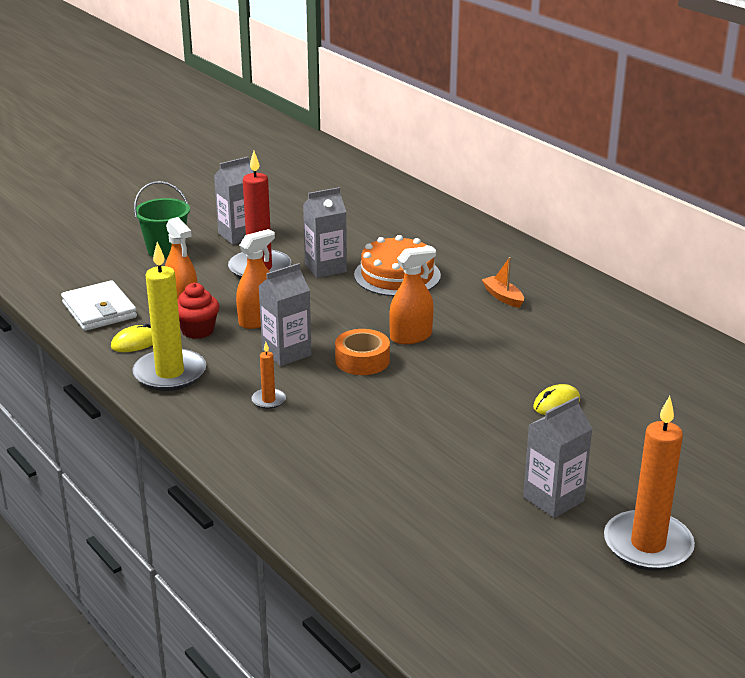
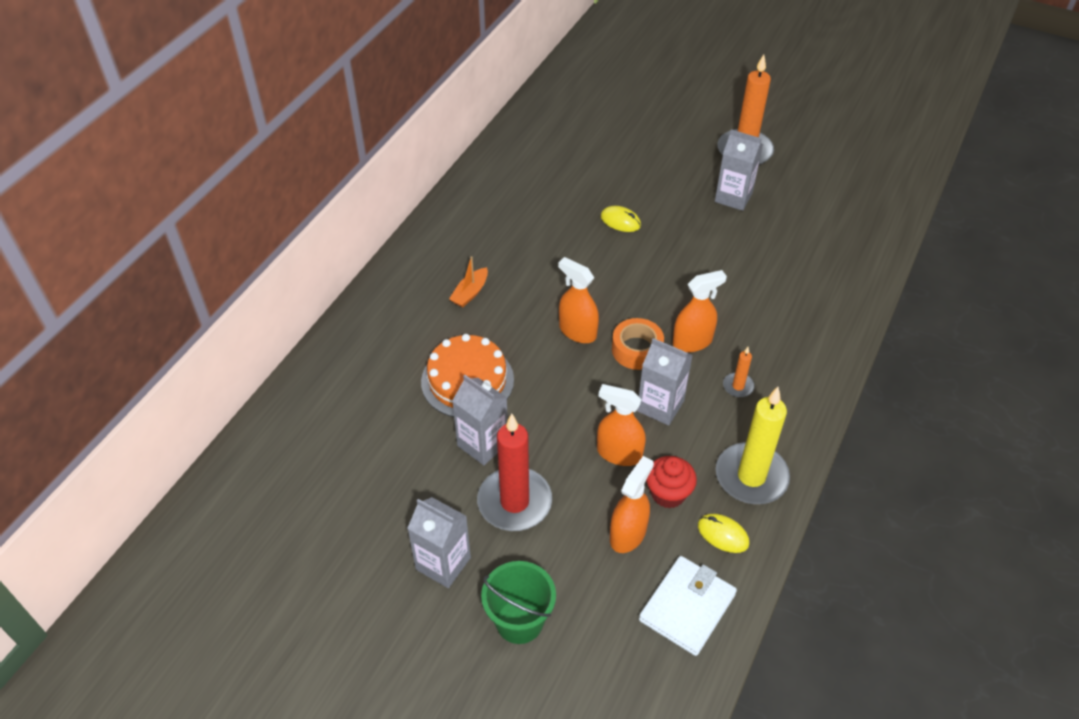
camera: 115 degrees left, 20 degrees up
(345, 393) = (692, 342): none -> orange spray bottle

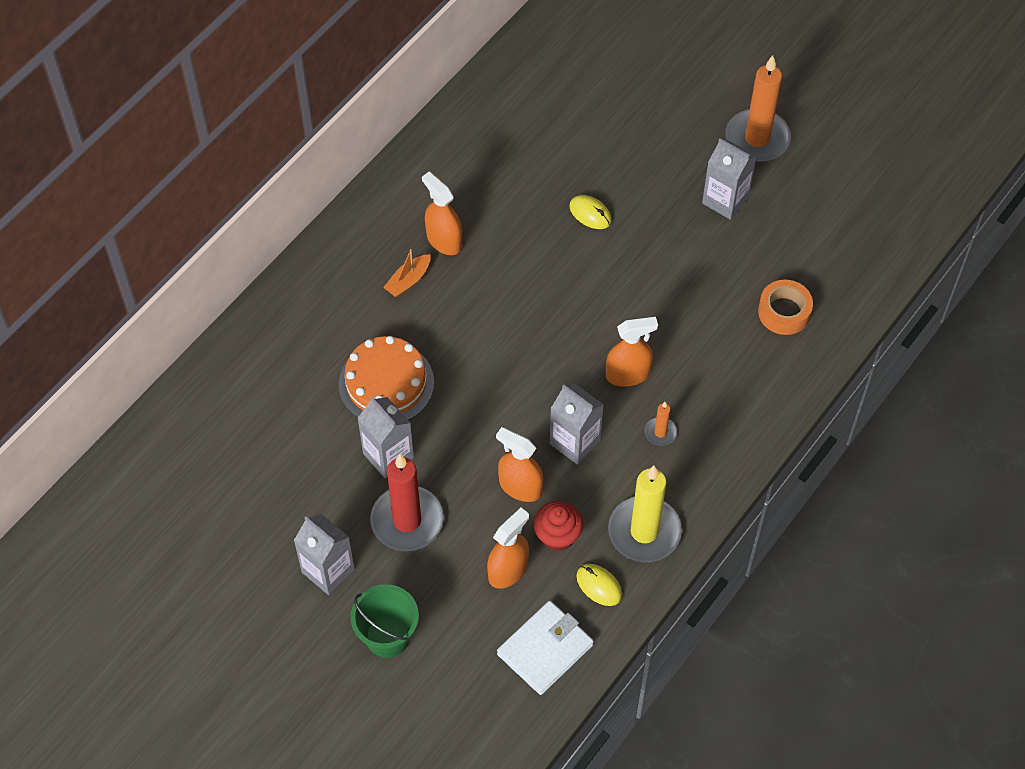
camera: 10 degrees right, 10 degrees up
(577, 331) = (511, 344): orange spray bottle -> orange spray bottle (444, 240)
(637, 349) = (567, 374): orange tape -> orange tape (784, 312)

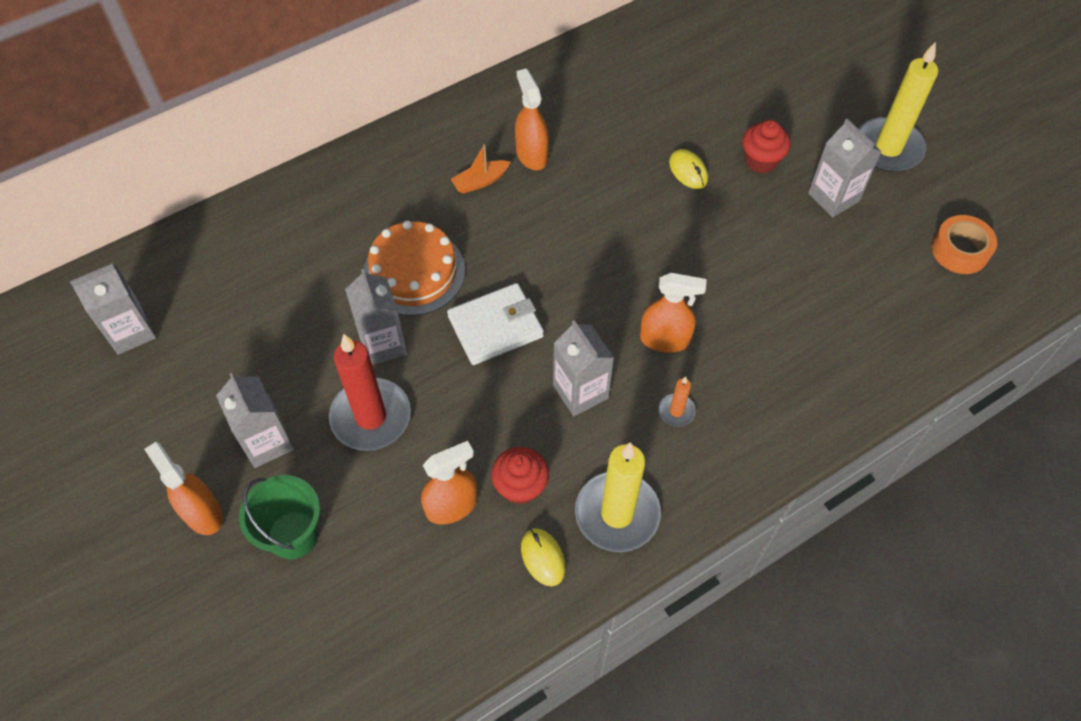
camera: 20 degrees right, 0 degrees up
(157, 517) = (131, 331): none -> grey carton
(520, 487) = (503, 420): orange spray bottle -> orange spray bottle (202, 513)
(545, 649) = (453, 610): white wallet -> white wallet (495, 326)
(650, 184) = (761, 161): none -> red cupcake
(757, 138) = (888, 148): orange candle -> yellow candle
(784, 312) = (858, 327): orange tape -> orange tape (960, 250)

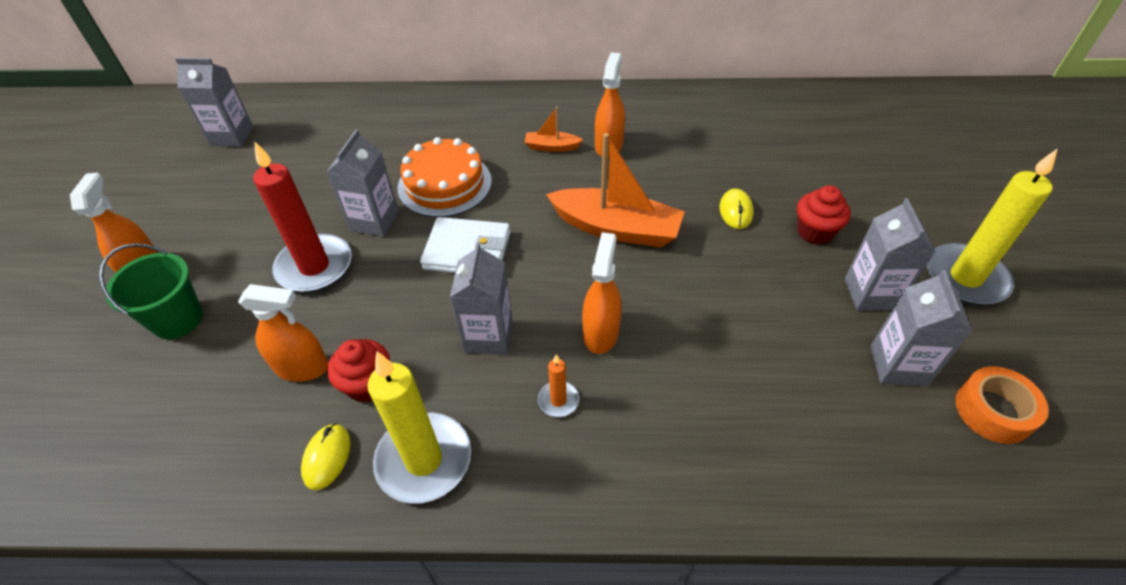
camera: 35 degrees right, 10 degrees down
(267, 442) = (232, 245): grey carton -> grey carton (898, 365)
(605, 238) = (616, 228): none -> orange boat
(665, 339) = (601, 333): orange spray bottle -> orange spray bottle turned 120 degrees counterclockwise

